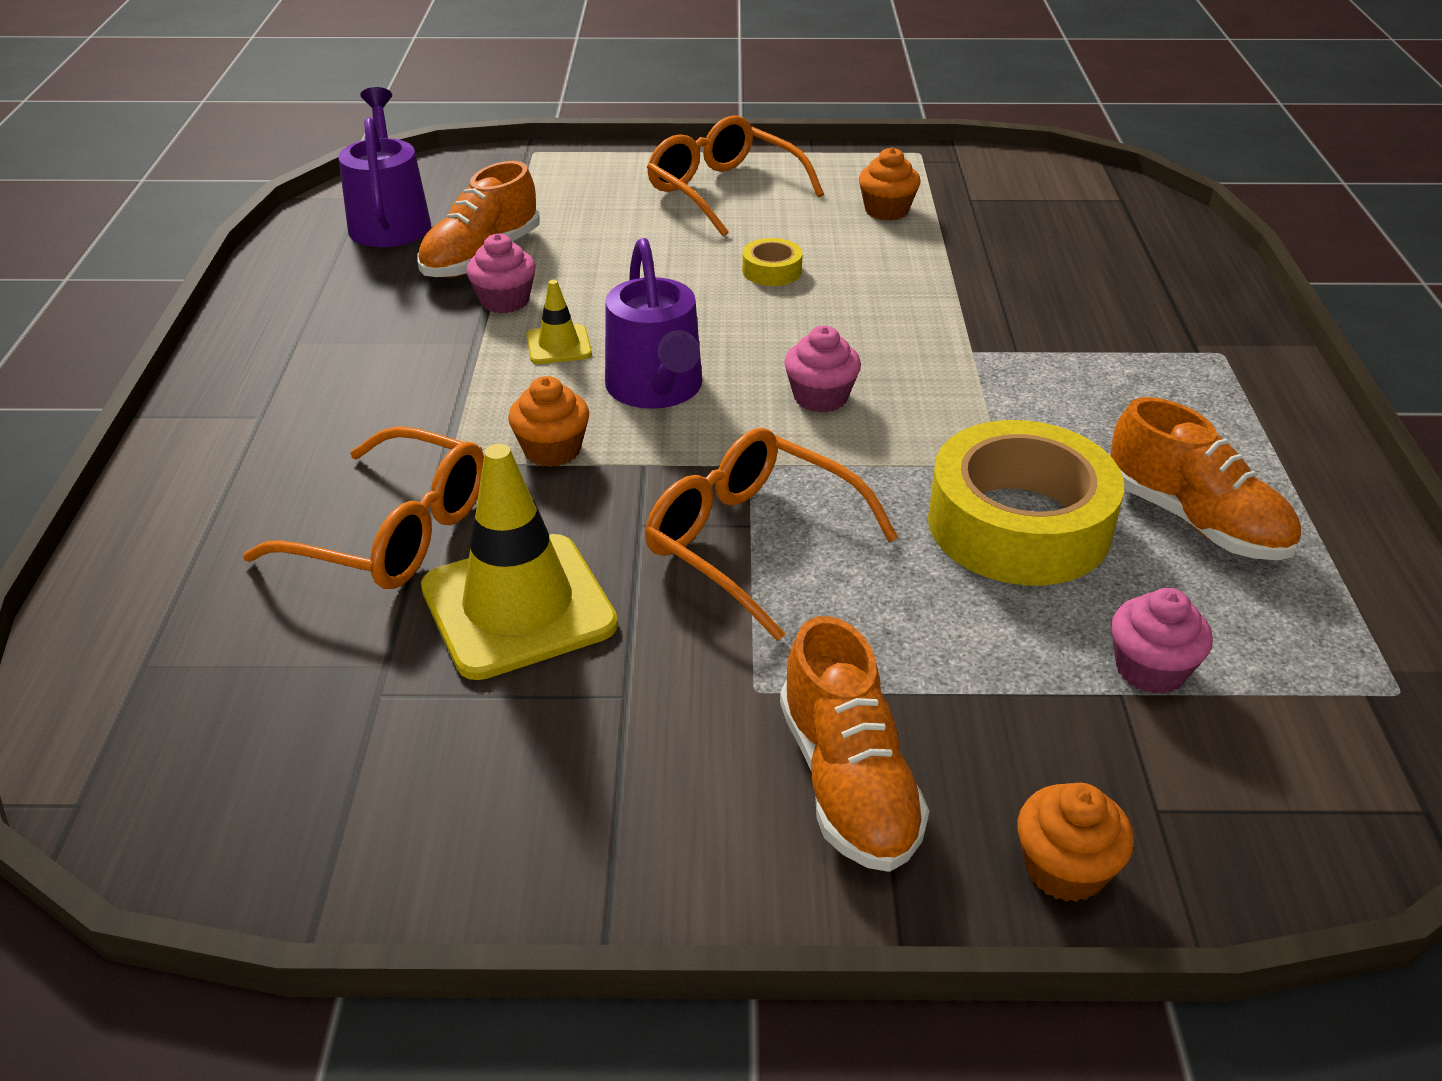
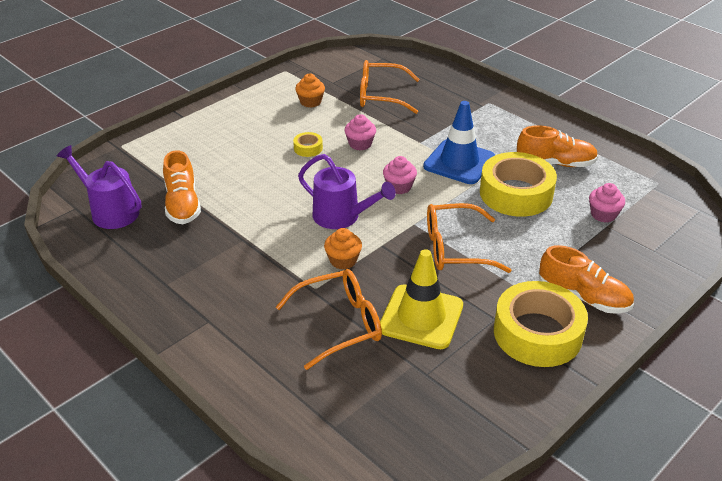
camera: 45 degrees left, 0 degrees up
(505, 301) = (226, 217): pink cupcake -> pink cupcake (360, 144)
(559, 345) = (278, 221): yellow traffic cone -> none
(654, 775) = (537, 333): none -> yellow tape
(724, 191) = (236, 124): orange glasses -> orange glasses (381, 96)
(993, 416) = (459, 162): none -> blue traffic cone
(1064, 869) = (656, 280): orange cupcake -> none

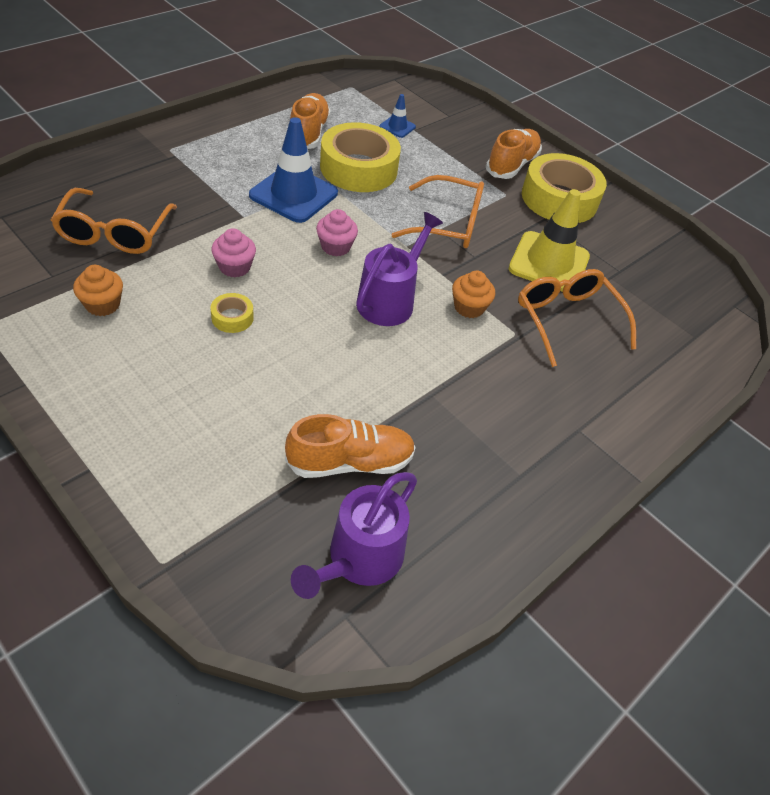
camera: 95 degrees left, 10 degrees up
(456, 248) = (447, 224): orange glasses -> orange glasses turned 75 degrees counterclockwise
(603, 214) = (397, 127): pink cupcake -> blue traffic cone

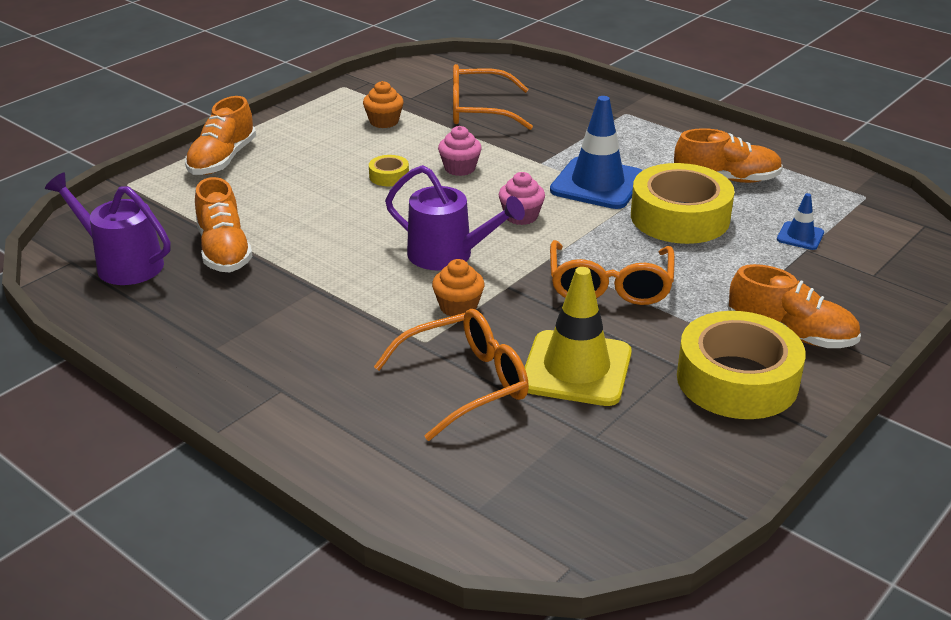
camera: 90 degrees right, 15 degrees down
(134, 457) = (222, 160): none -> orange shoe

